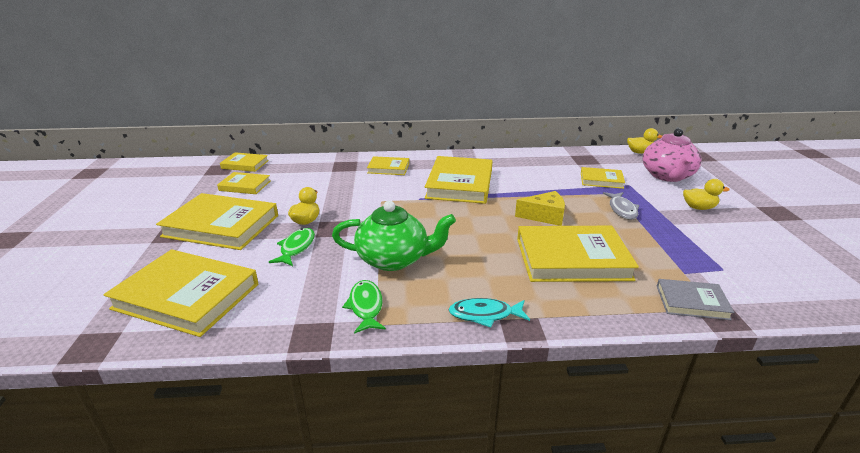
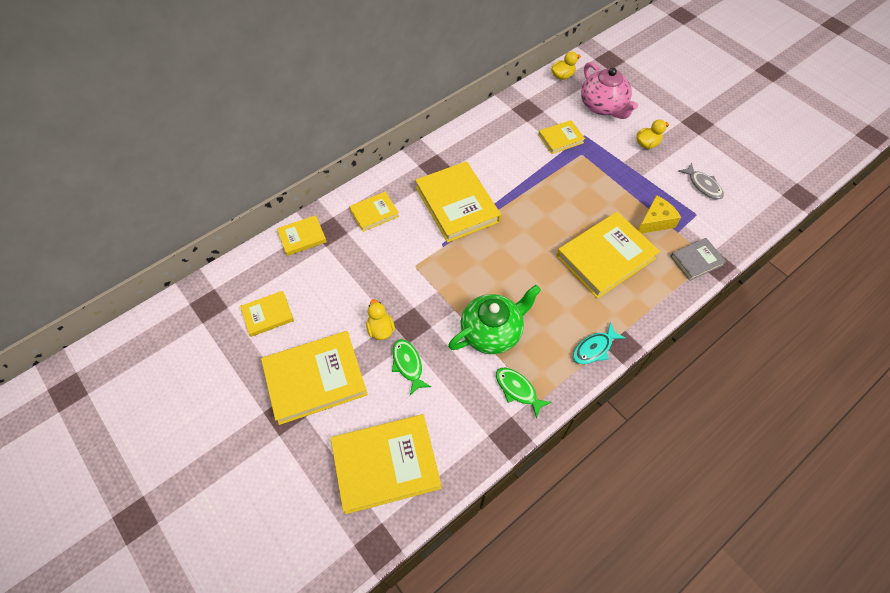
camera: 35 degrees left, 30 degrees up
(245, 164) = (226, 283): yellow book -> yellow book (302, 237)
(544, 216) = (554, 215): yellow cheese -> yellow cheese (655, 221)
(622, 209) = (600, 175): grey fish -> grey fish (703, 185)

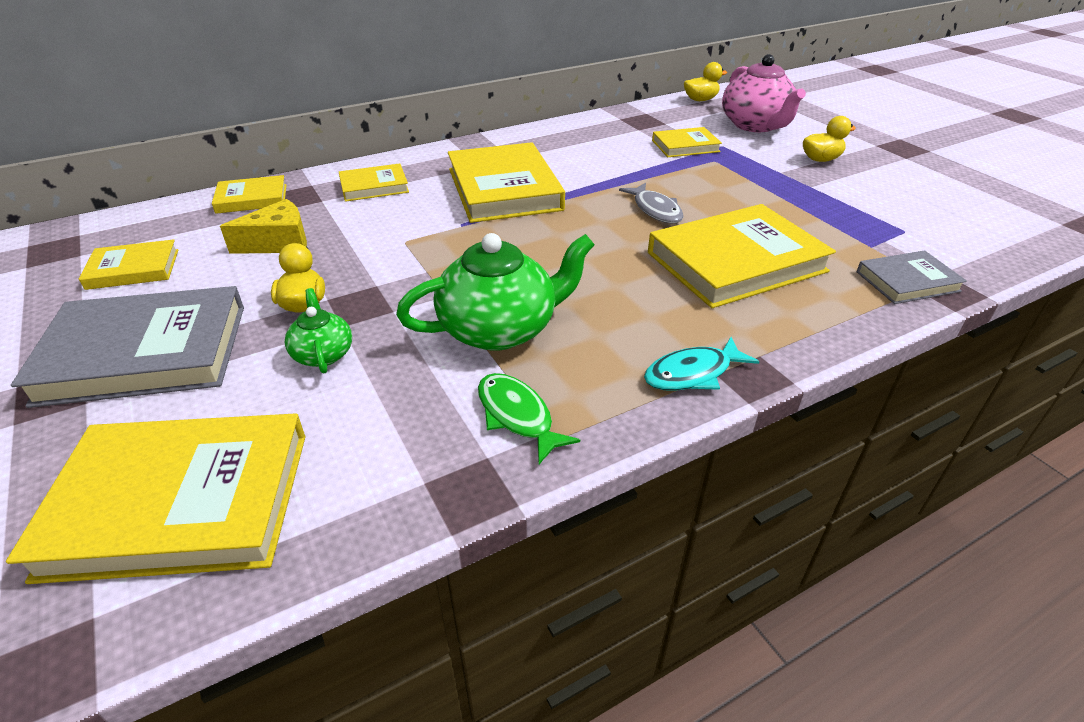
camera: 10 degrees right, 20 degrees down
(315, 379) = (145, 353): yellow book -> grey book
(408, 364) = (323, 354): green fish -> green teapot
(655, 221) = (830, 232): yellow cheese -> yellow cheese (279, 243)
(703, 185) = (915, 203): grey fish -> grey fish (655, 210)

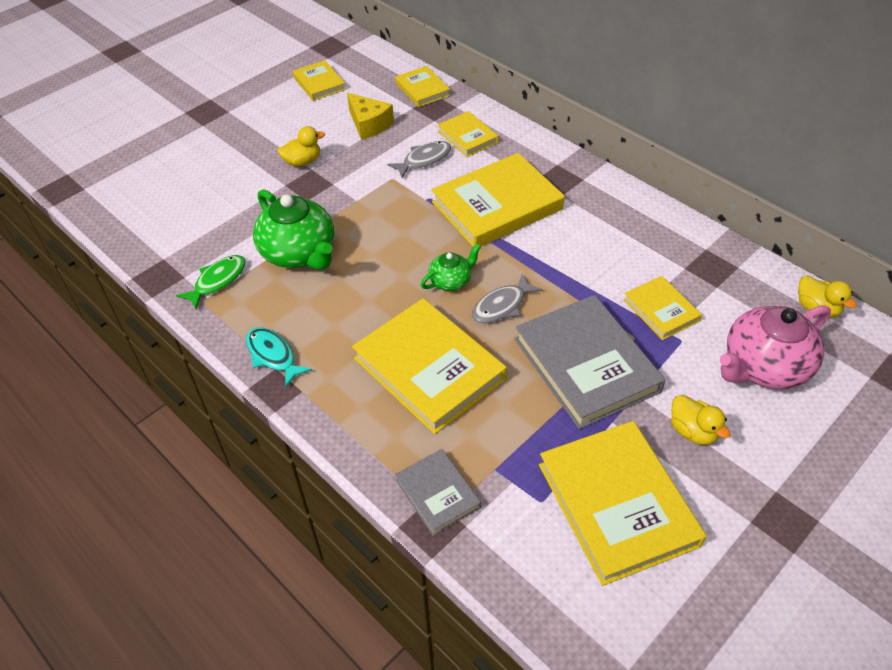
camera: 75 degrees right, 10 degrees up
(145, 353) = (243, 125): grey book -> grey book (586, 365)
(180, 502) = (143, 184): yellow book -> yellow book (617, 504)
(323, 354) = (257, 187): green teapot -> green teapot (451, 281)
(389, 217) = (424, 160): none -> grey fish

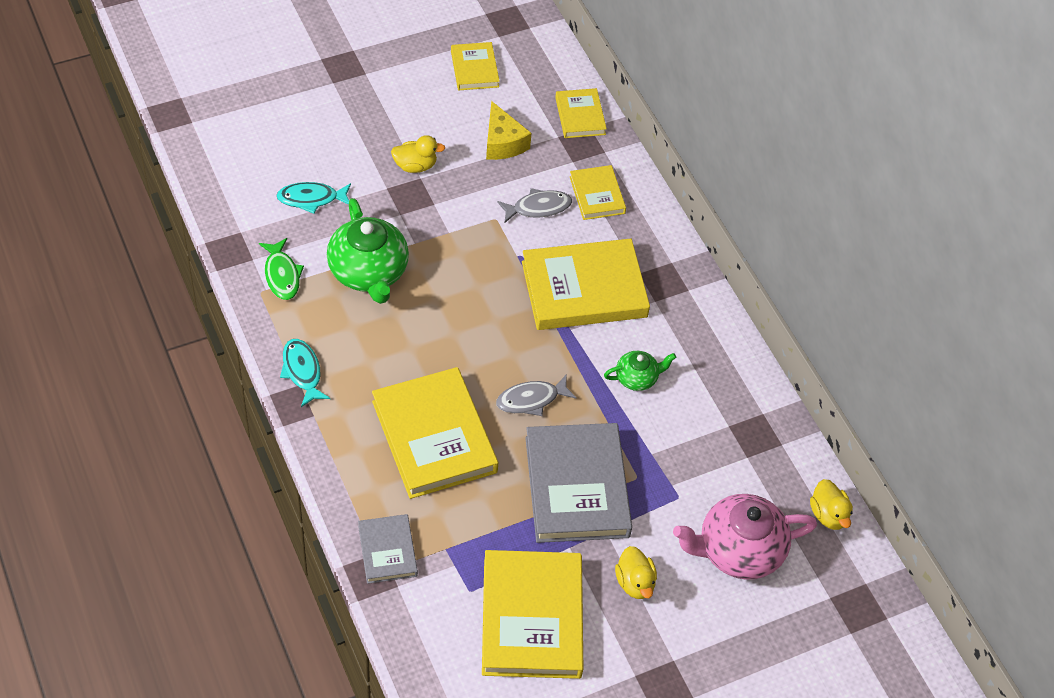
camera: 15 degrees right, 5 degrees up
(217, 281) = (282, 275): green fish -> green fish turned 105 degrees clockwise
(220, 213) = (311, 199): none -> turquoise fish
(451, 281) = (497, 355): green teapot -> green teapot (637, 378)
(661, 310) = (678, 460): yellow book -> none

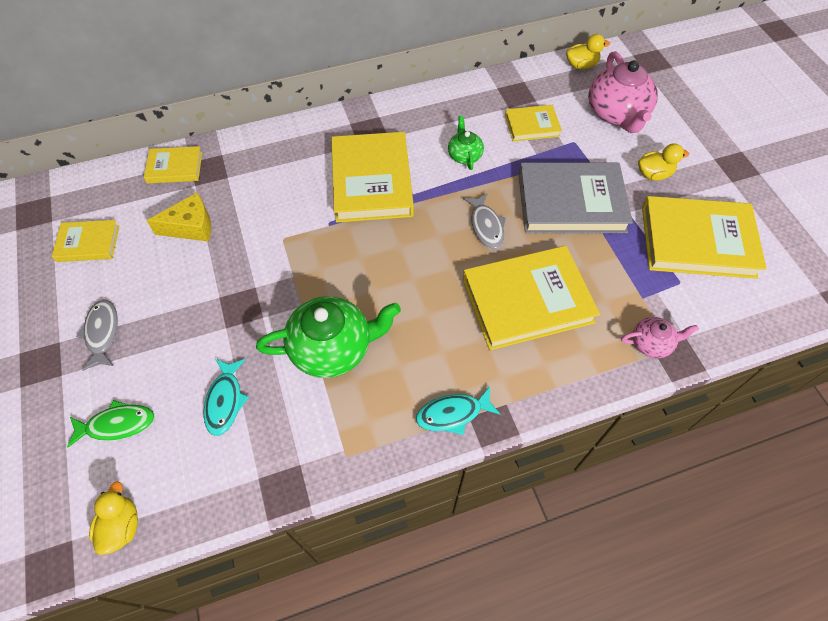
camera: 80 degrees left, 5 degrees up
(282, 275) = (326, 433): green fish -> green fish (117, 424)
(387, 551) = (651, 343): grey book -> pink teapot
(415, 166) = (202, 300): yellow duck -> yellow duck (122, 526)
(538, 208) = (276, 206): grey fish -> grey fish (102, 333)
(597, 195) = (270, 164): yellow book -> yellow book (532, 125)

